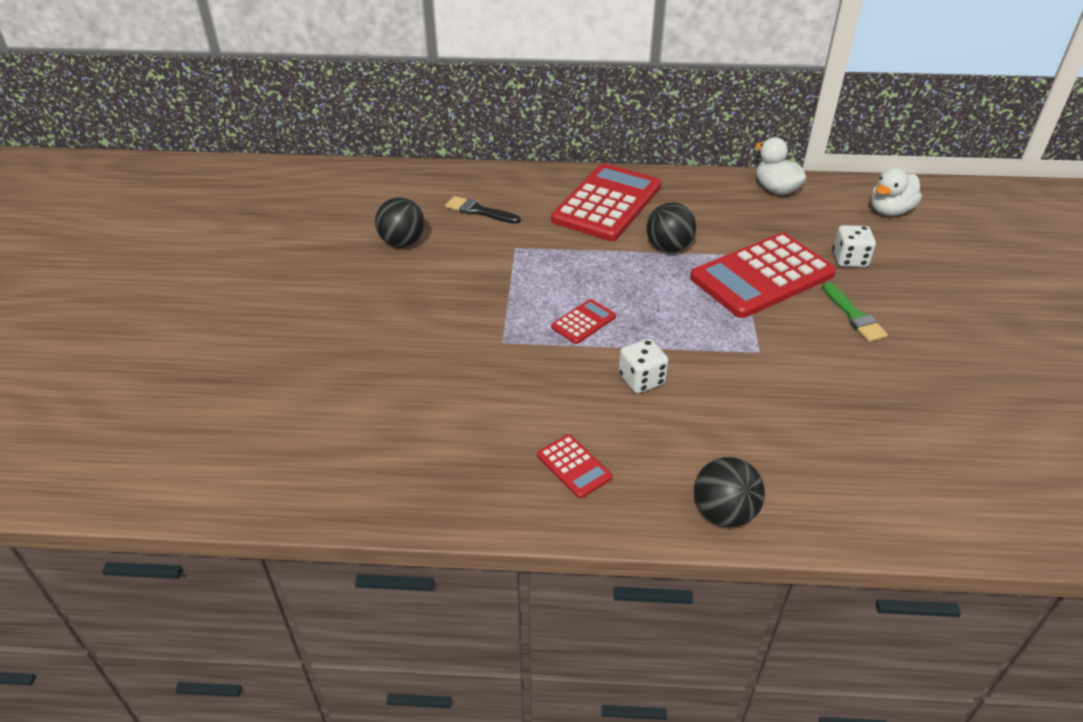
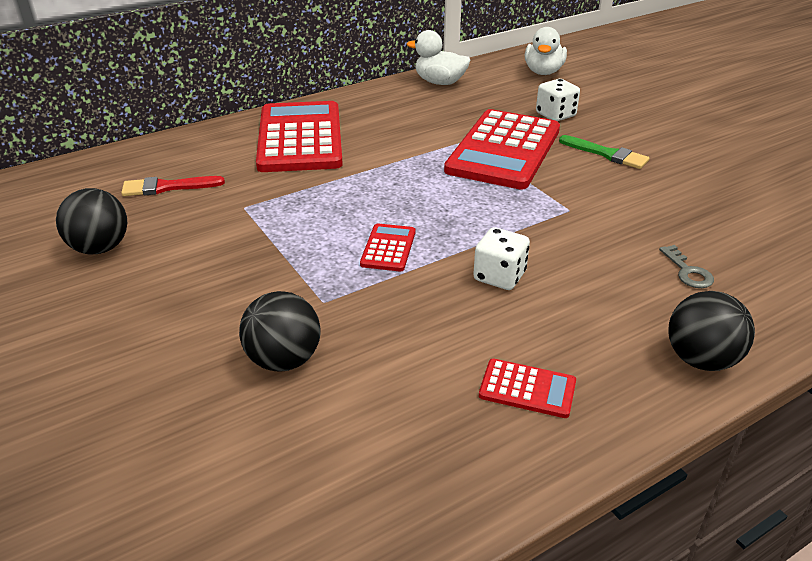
camera: 35 degrees left, 5 degrees down
(479, 211) = (167, 187): black brush -> red brush
(668, 247) = (399, 155): black ball -> black ball (284, 360)
(799, 446) = (688, 272): none -> grey key

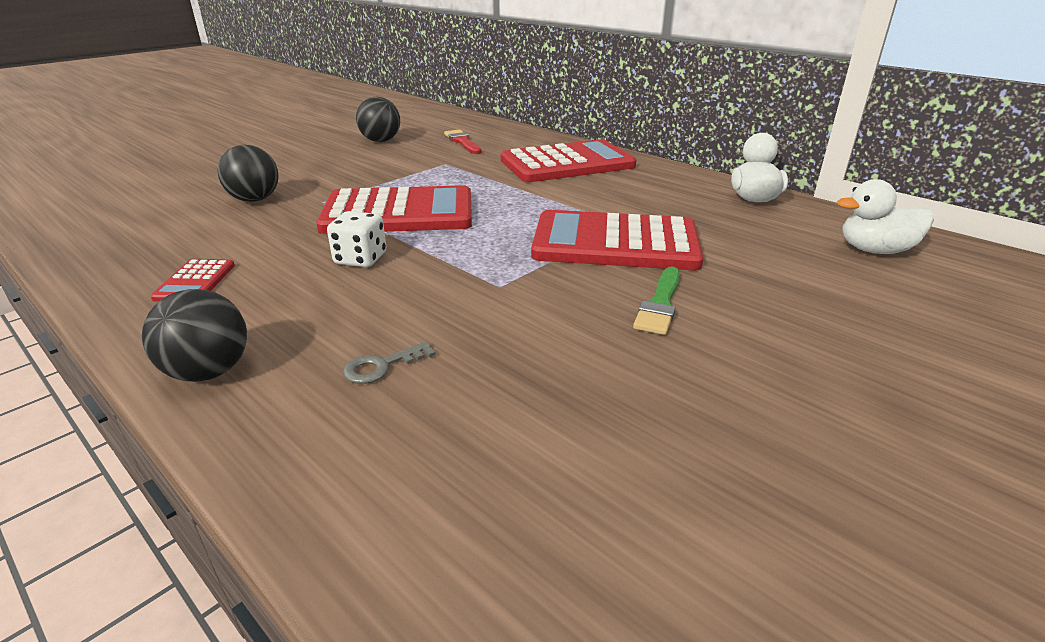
camera: 75 degrees right, 5 degrees down
(388, 248) = (398, 212): red calculator -> red calculator, size x2.30
(555, 115) = (743, 265): white dice -> none

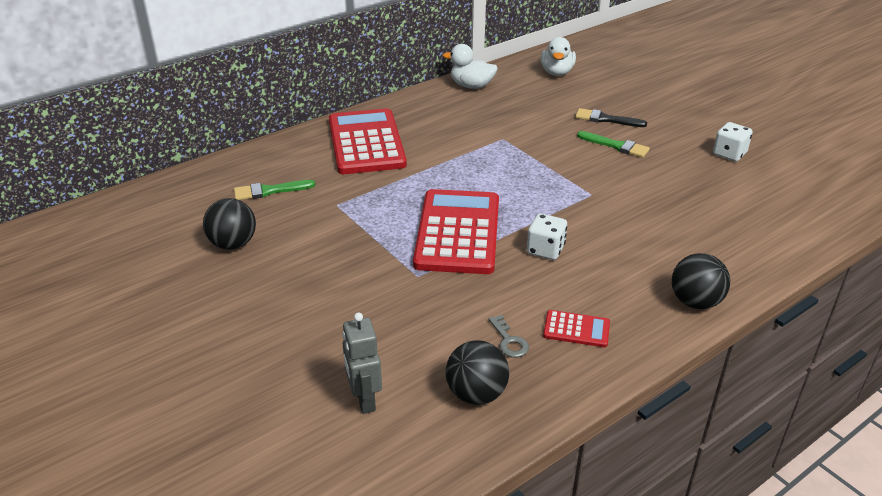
camera: 80 degrees left, 5 degrees up
(154, 197) = (364, 400): none -> grey robot
(255, 200) = (399, 320): black ball -> black ball (476, 394)
(381, 366) = (683, 239): grey key -> grey key (509, 341)
(462, 142) = (269, 191): red brush -> green brush
(615, 243) = (534, 146): red calculator -> none
(719, 441) = (729, 154): none -> white dice
(748, 294) = (606, 119): none -> black brush

